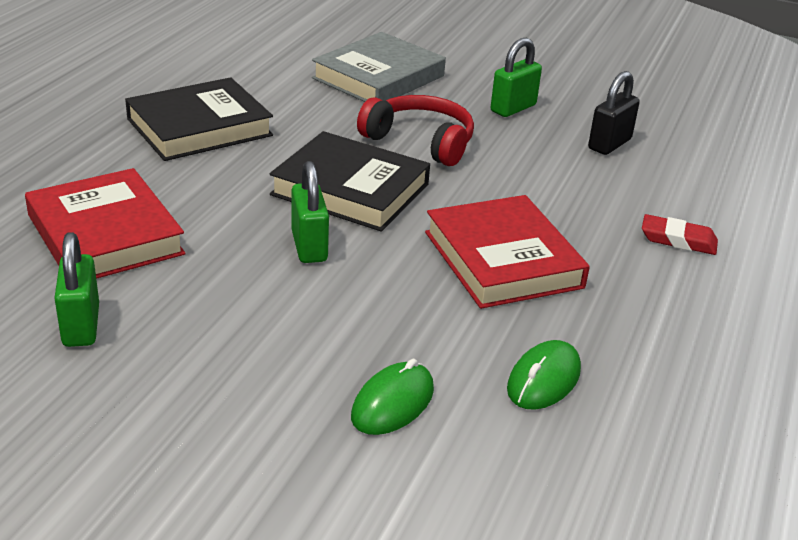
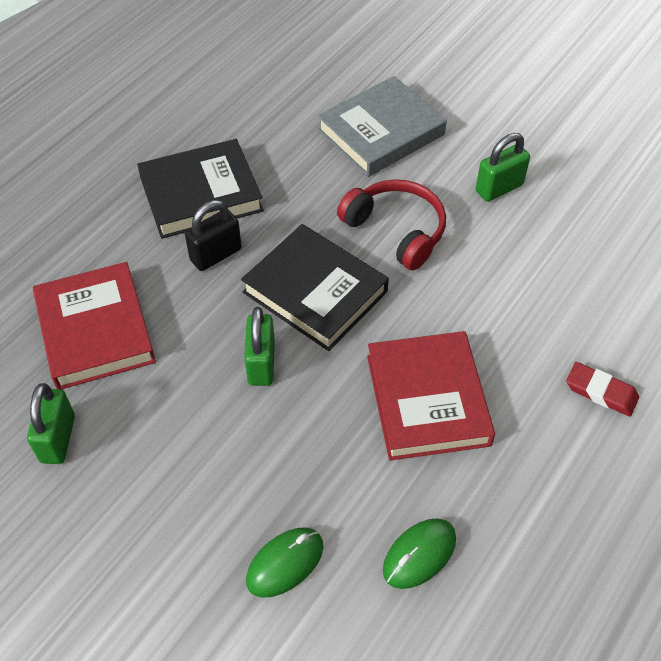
camera: 15 degrees right, 20 degrees up
(609, 144) = (578, 249): black padlock -> black padlock (216, 255)

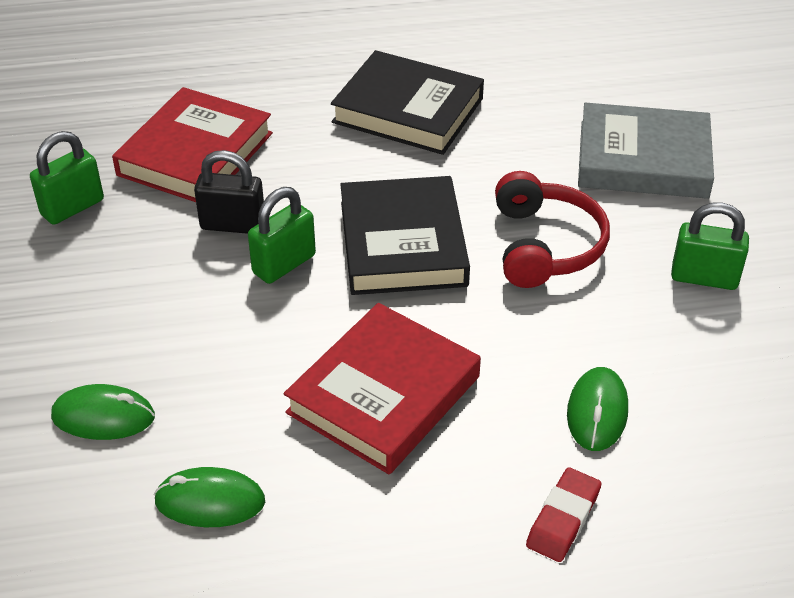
camera: 45 degrees right, 10 degrees down
(216, 255) = (358, 162): black padlock -> black padlock (233, 225)
(544, 315) = (597, 412): none -> green mouse
(601, 392) = (563, 519): red eraser -> red eraser turned 45 degrees clockwise

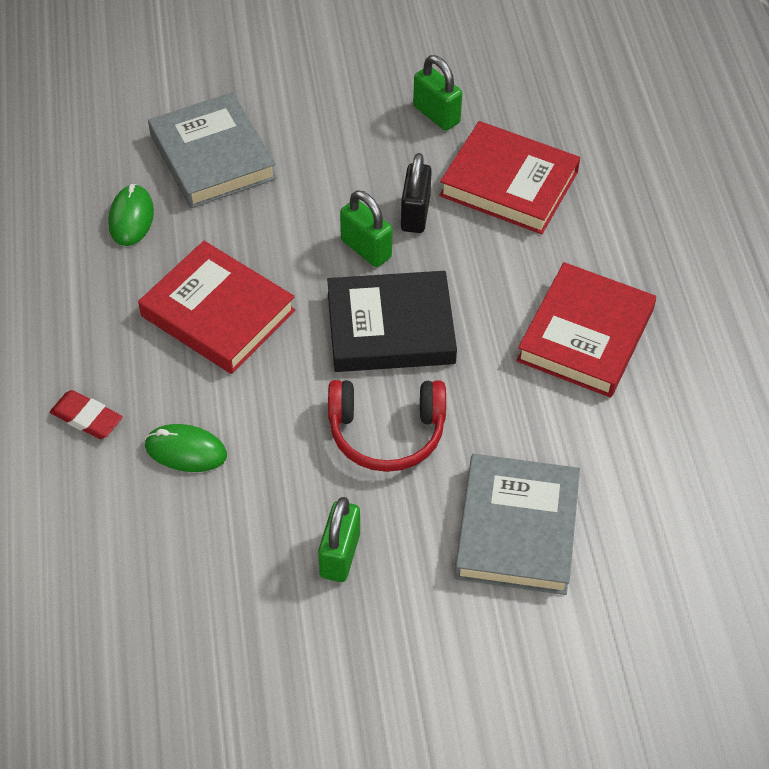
camera: 90 degrees right, 10 degrees up
(103, 417) = (212, 157): green mouse -> grey book
(408, 110) = (585, 335): black book -> red book

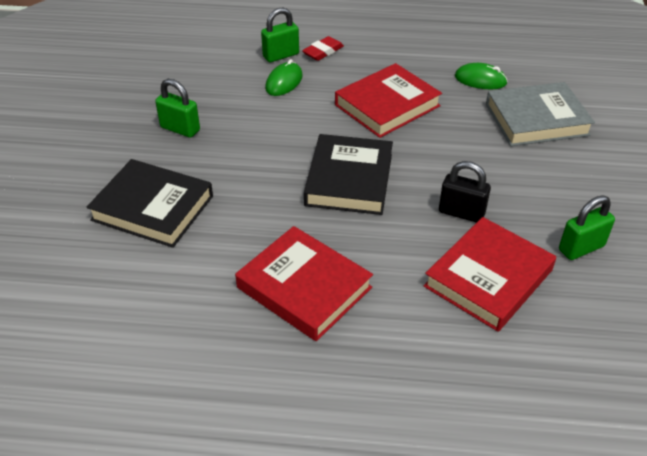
camera: 105 degrees right, 10 degrees down
(366, 249) = (429, 180): green padlock -> green padlock (281, 55)
(386, 433) = (259, 162): red headphones -> none
(517, 529) = (153, 208): grey book -> black book

